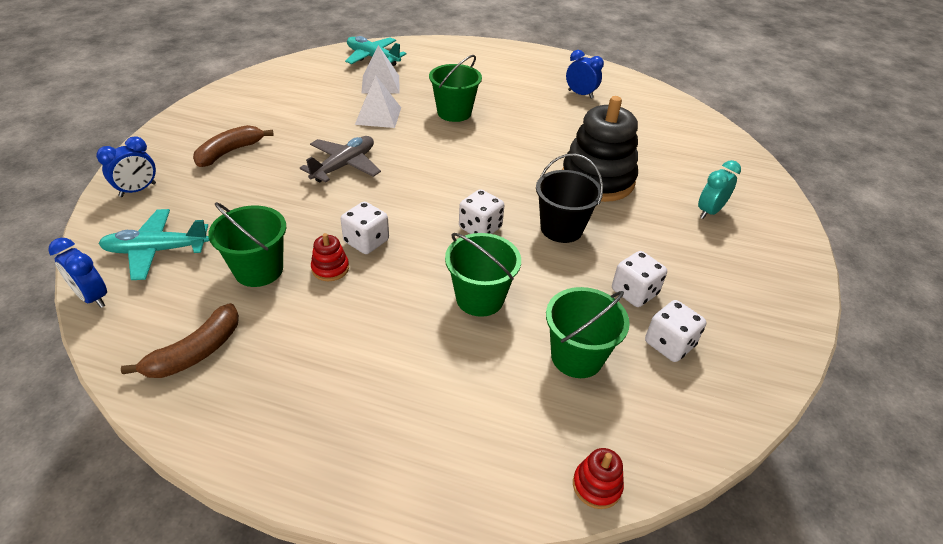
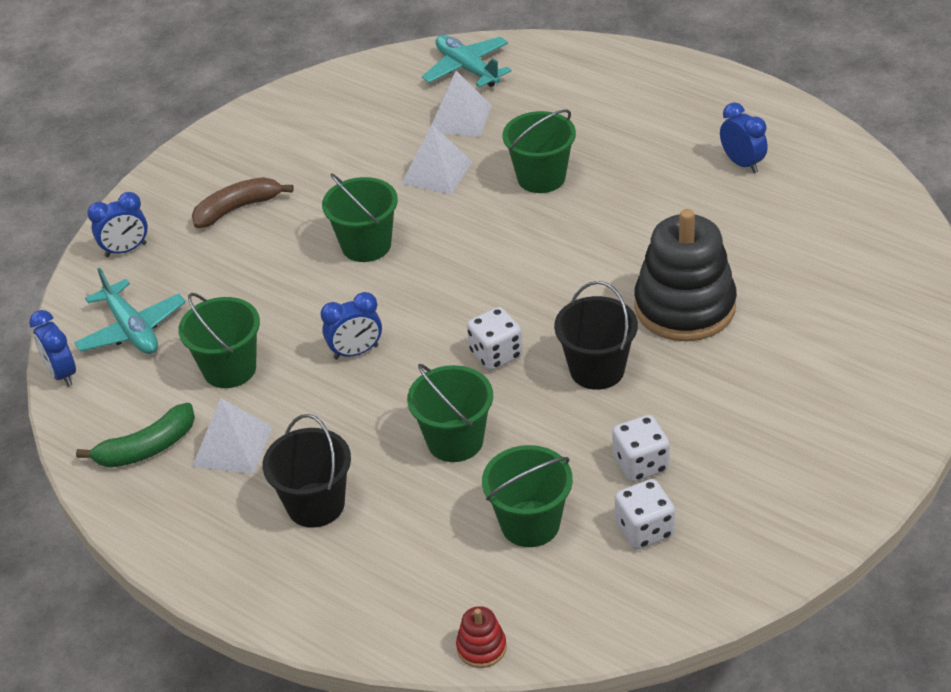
camera: 25 degrees right, 0 degrees up
(157, 250) = (132, 329): turquoise plane -> turquoise plane turned 135 degrees counterclockwise
(196, 352) = (147, 448): brown banana -> green banana
(282, 336) = (232, 446): none -> white pyramid
(330, 268) = (305, 379): red stacking toy -> none
(344, 166) = (366, 245): grey plane -> green bucket
(366, 241) = (356, 352): white dice -> blue clock
(380, 376) = (315, 505): none -> black bucket
(709, 211) = (811, 375): turquoise clock -> none

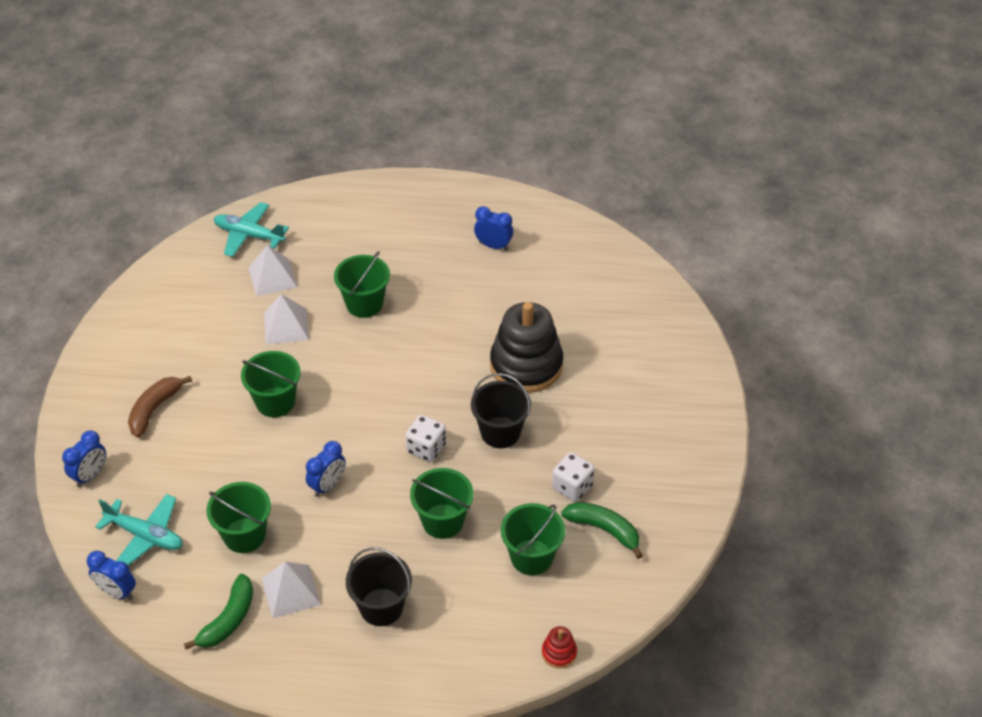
camera: 35 degrees left, 5 degrees up
(644, 530) = (604, 530): white dice -> green banana

